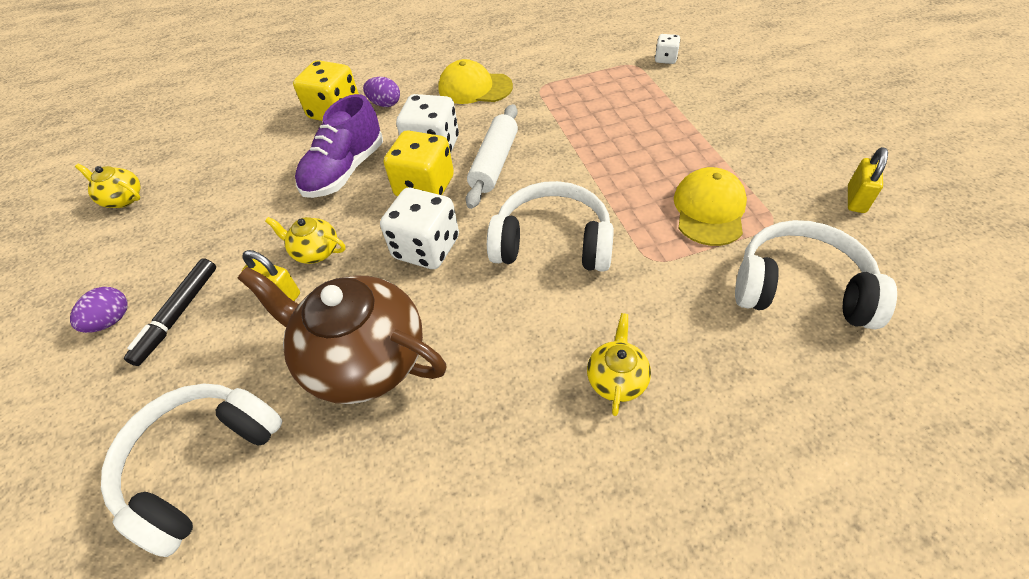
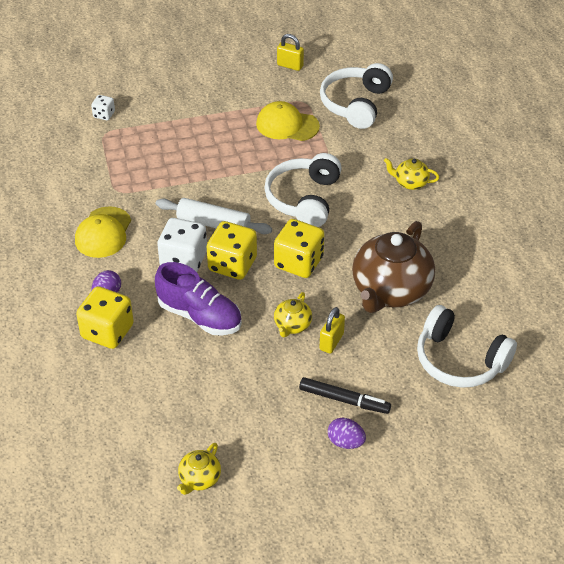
camera: 90 degrees left, 5 degrees down
(426, 248) = (299, 262): white dice -> yellow dice

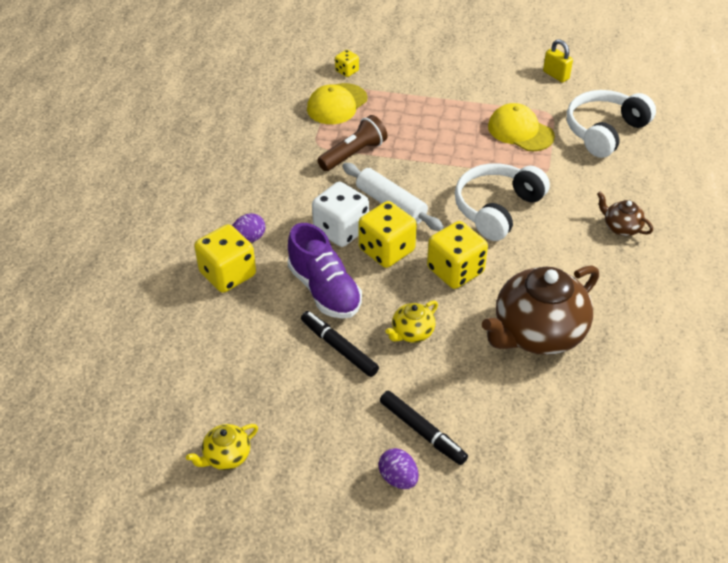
camera: 25 degrees right, 0 degrees up
(103, 233) = (281, 179): yellow cap -> yellow cap (337, 104)
(104, 114) = (347, 71): white dice -> yellow dice
(155, 189) = (354, 154): none -> brown flashlight
(240, 359) = (339, 347): none -> black marker
(331, 341) = (443, 364): yellow padlock -> none
(410, 183) = (621, 227): yellow teapot -> brown teapot
(459, 360) = (575, 436): white headphones -> none

